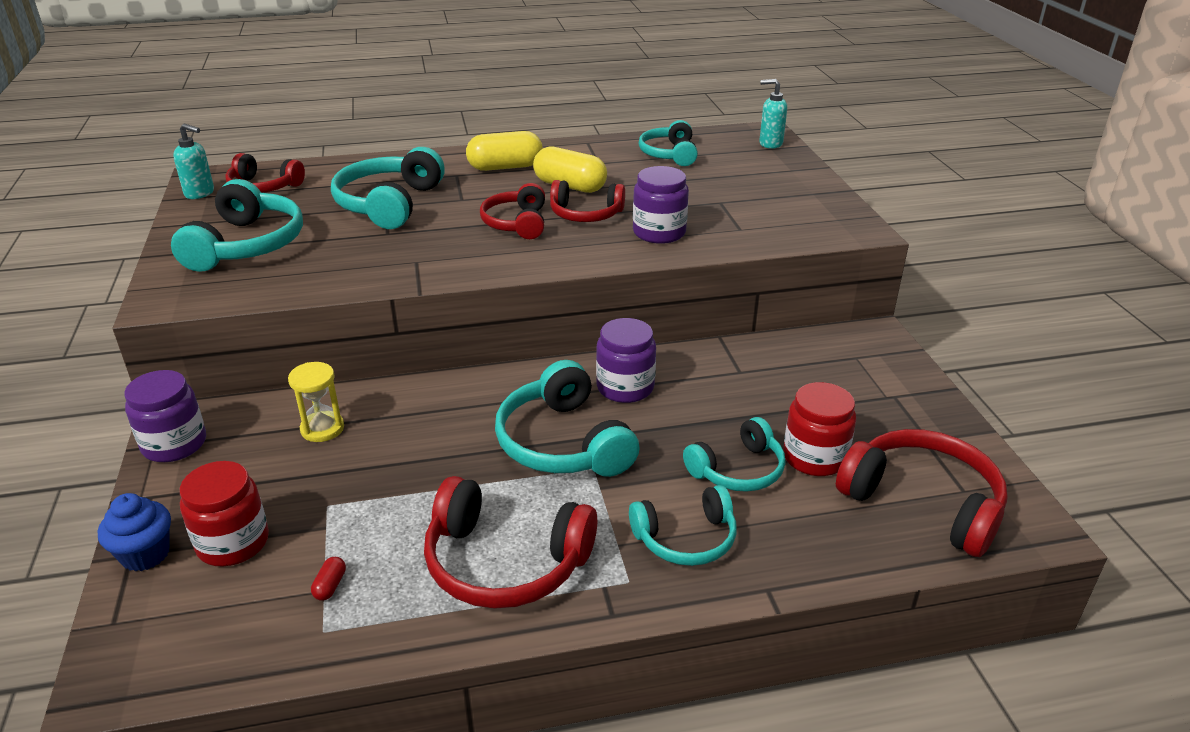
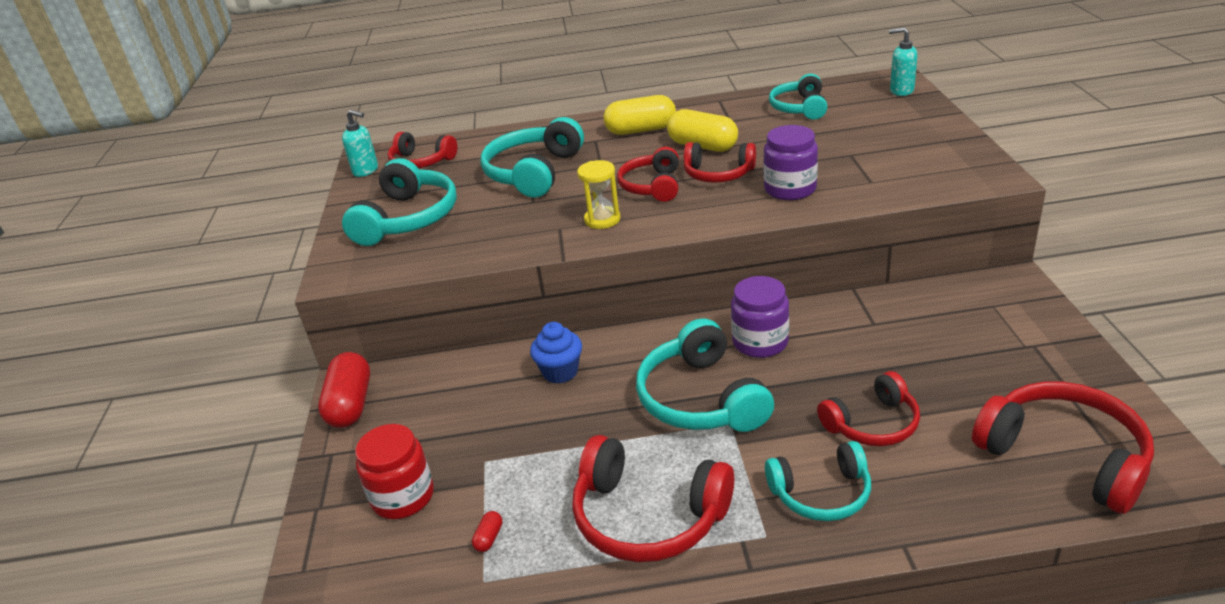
camera: 10 degrees right, 0 degrees up
(145, 554) = (328, 507): blue cupcake -> blue cupcake (560, 372)
(174, 444) = (350, 404): purple jar -> red capsule
(322, 429) = (479, 388): yellow hourglass -> yellow hourglass (602, 220)
(738, 470) = (872, 424): turquoise headphones -> red headphones
(814, 457) = (950, 410): red jar -> none

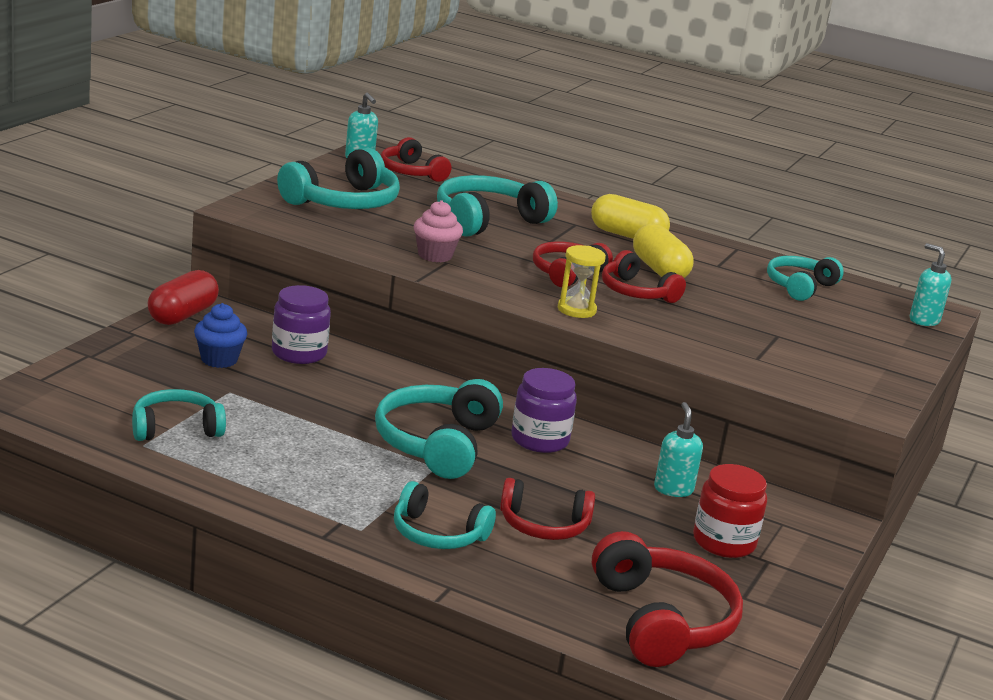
camera: 25 degrees right, 10 degrees down
(403, 497) = (150, 379): red jar -> red jar (724, 542)
(489, 538) = (176, 428): red capsule -> turquoise headphones
(543, 227) = (435, 255): none -> pink cupcake
(560, 372) = (356, 375): blue cupcake -> blue cupcake (219, 360)
(602, 220) = (488, 273): yellow hourglass -> yellow hourglass (576, 310)
(648, 516) = (296, 477): red headphones -> none
(790, 189) = (677, 329): purple jar -> purple jar (299, 353)
(896, 324) = (673, 489): none -> turquoise soap dispenser

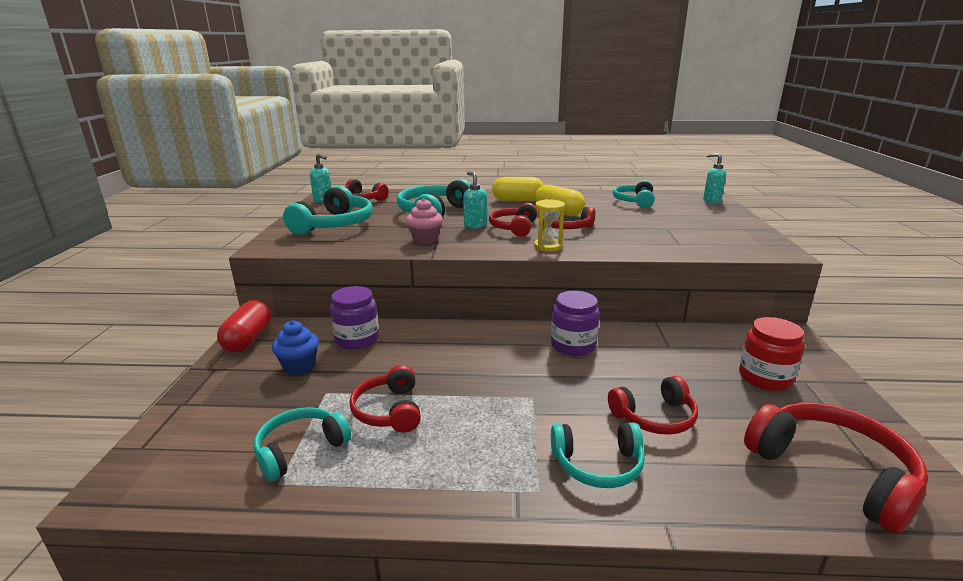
camera: 20 degrees left, 0 degrees up
(280, 427) = (389, 410): none -> red headphones
(437, 444) = (514, 376): turquoise headphones -> none
(673, 489) = (687, 350): turquoise soap dispenser -> turquoise soap dispenser (475, 225)

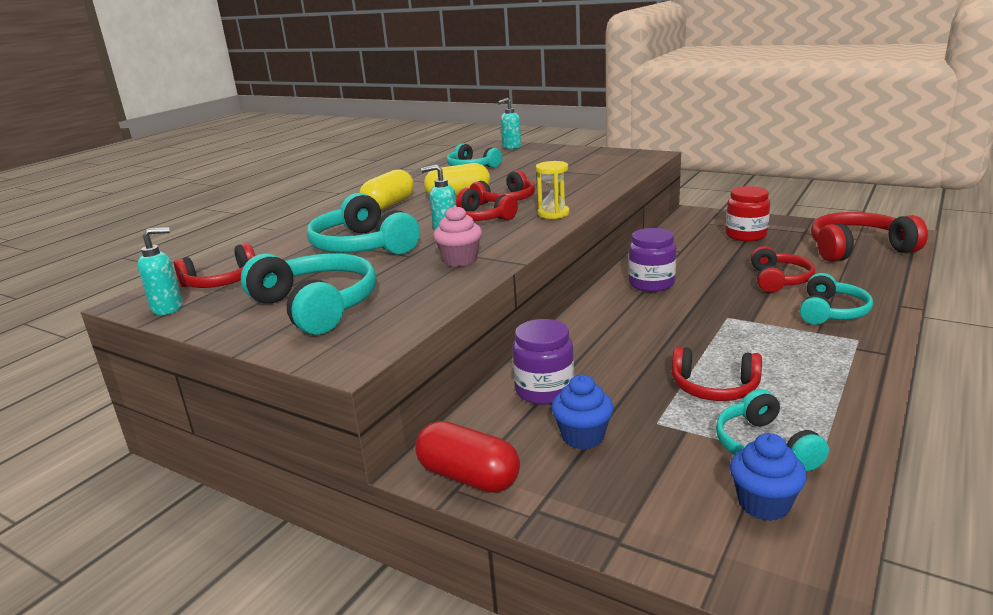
camera: 60 degrees left, 0 degrees up
(220, 459) = (763, 504): none -> blue cupcake

